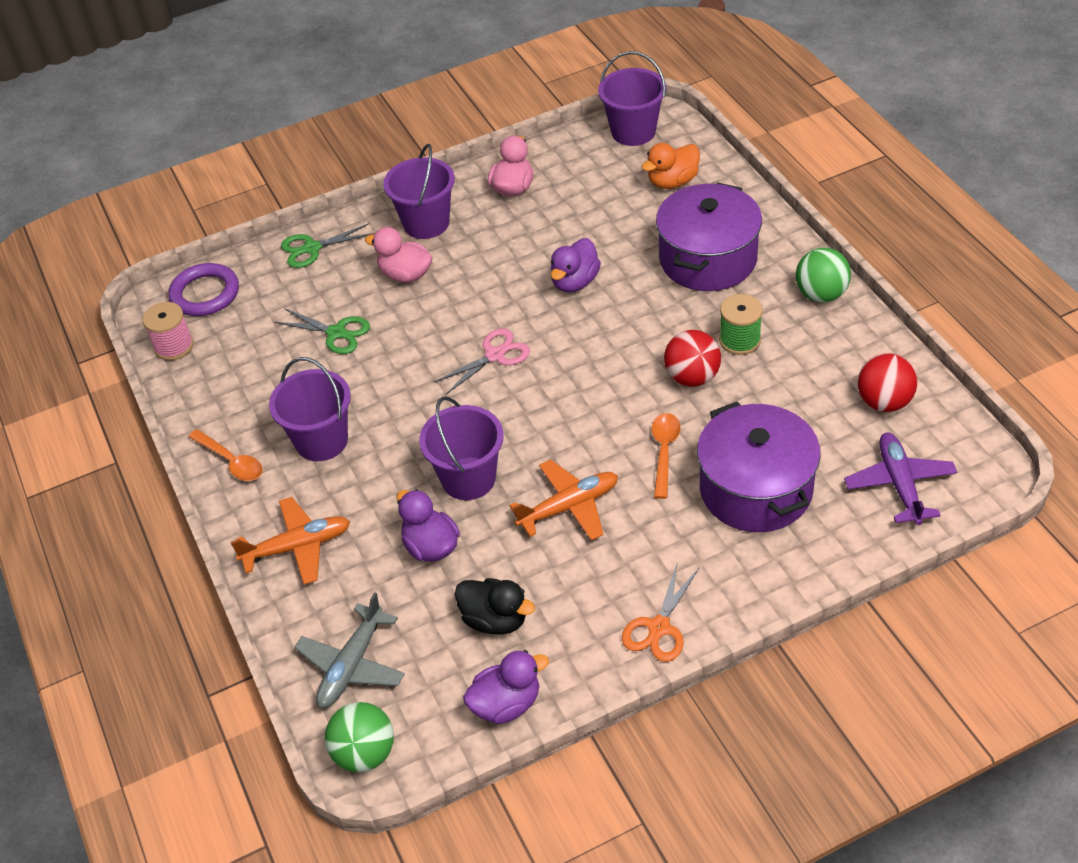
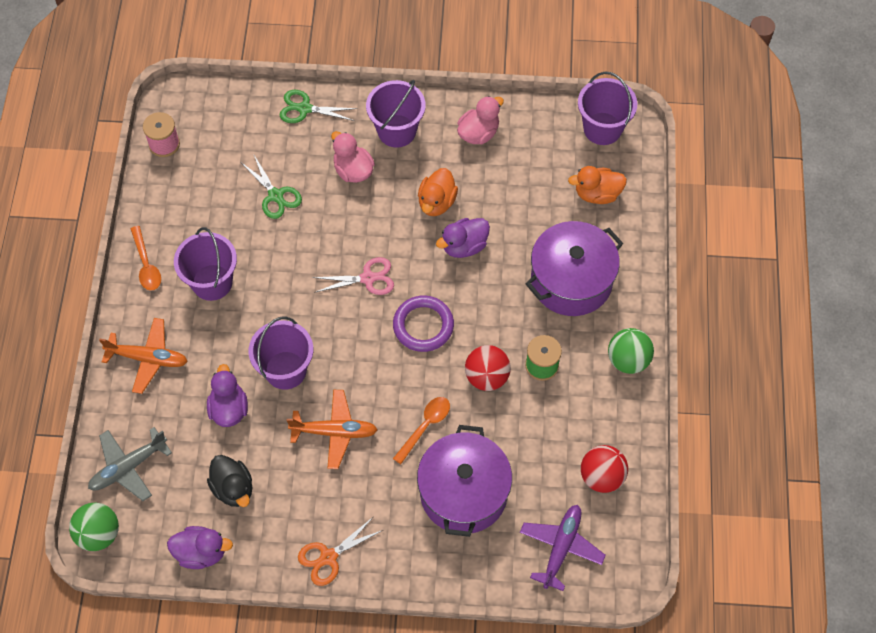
camera: 25 degrees right, 15 degrees up
(205, 294) = (210, 109): purple ring -> purple ring (423, 326)
(516, 260) = (436, 202): none -> orange duck

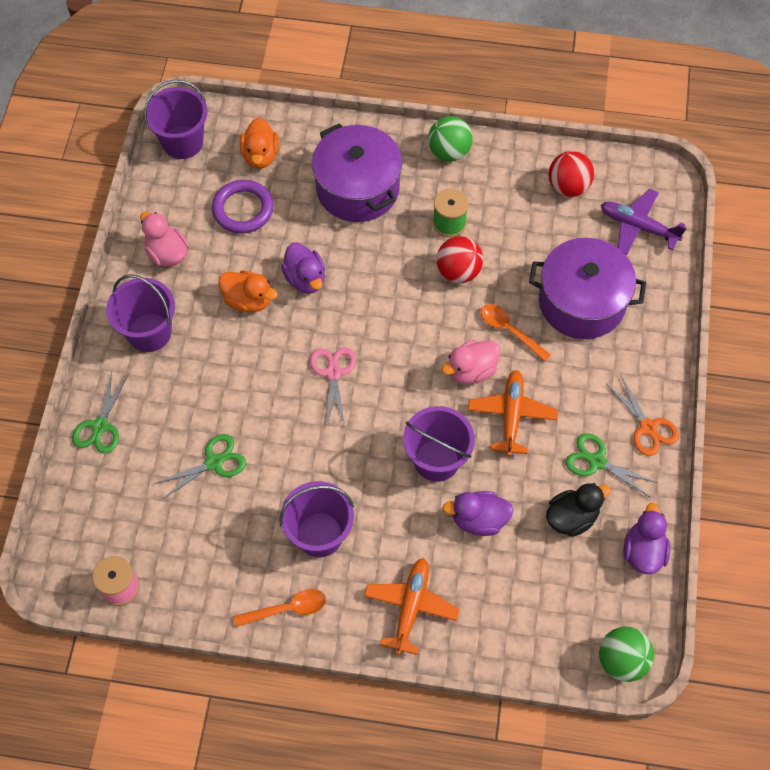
camera: 85 degrees left, 0 degrees up
(128, 467) = (544, 628): grey plane -> none
(290, 509) = (596, 461): none -> green scissors
(353, 170) = (194, 380): pink duck -> pink duck (471, 371)
(423, 326) = (395, 324): purple ring -> purple ring (243, 209)

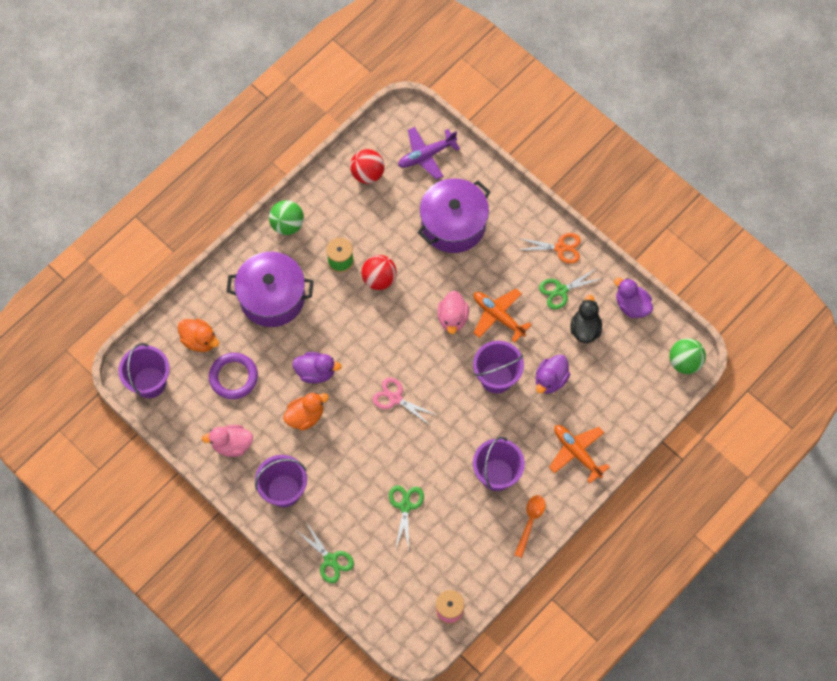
camera: 55 degrees left, 5 degrees up
(509, 330) = (442, 278): orange spoon -> none

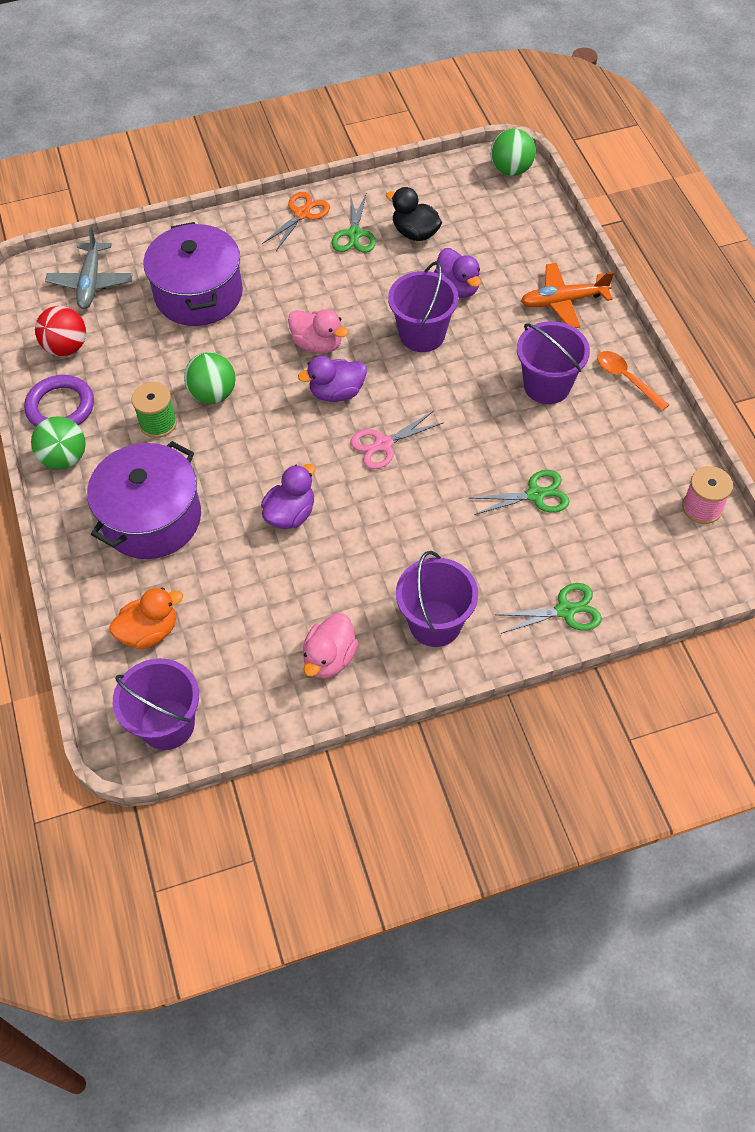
camera: 60 degrees left, 10 degrees down
(233, 377) = (232, 613): purple ring -> purple ring (60, 407)
(305, 416) = (344, 552): orange duck -> none
(379, 279) = (213, 394): red ball -> green ball
(405, 506) = (535, 495): green scissors -> green scissors turned 135 degrees clockwise
(426, 155) = (91, 283): purple plane -> grey plane
(498, 316) = (345, 301): orange plane -> none
(631, 305) = (415, 184): purple duck -> purple duck (337, 392)

